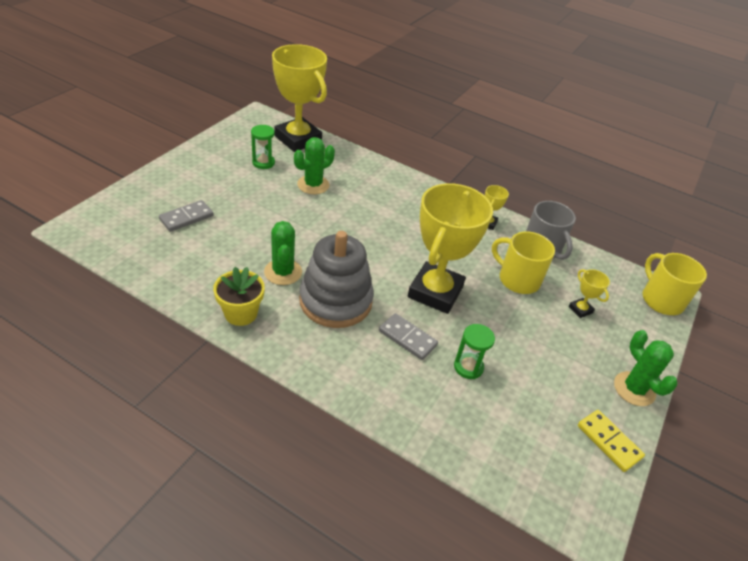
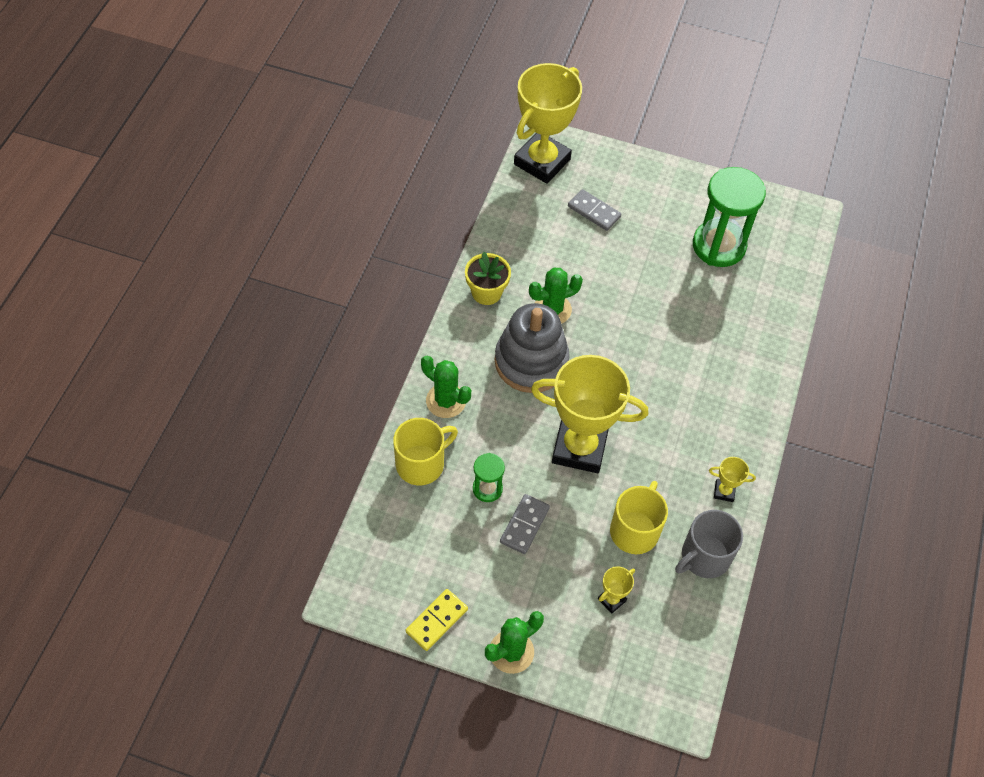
camera: 80 degrees right, 15 degrees up
(263, 163) = (718, 246): green hourglass -> green hourglass, size x2.03
(298, 139) = (785, 265): yellow trophy -> yellow trophy (542, 162)
(313, 185) = (703, 301): green cactus -> green cactus (446, 401)
(407, 338) = (505, 431): grey domino -> grey domino (524, 525)
(661, 300) = (668, 700): yellow mug -> yellow mug (421, 464)

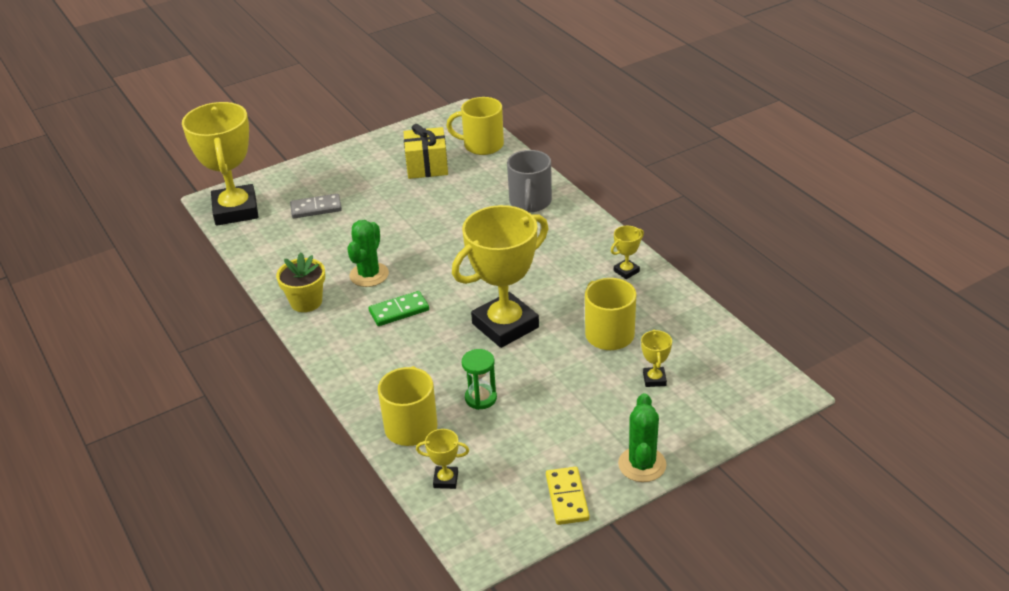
camera: 45 degrees left, 20 degrees down
(389, 525) = (446, 480): none -> yellow trophy
(446, 401) = (372, 379): green cactus -> none
(524, 525) = (537, 394): grey domino -> none
(531, 362) = (399, 311): grey stacking toy -> green domino
(704, 557) = (668, 310): grey mug -> grey mug (530, 202)
(718, 246) = (427, 166): green hourglass -> yellow gift
(787, 264) = (482, 145): none -> yellow mug

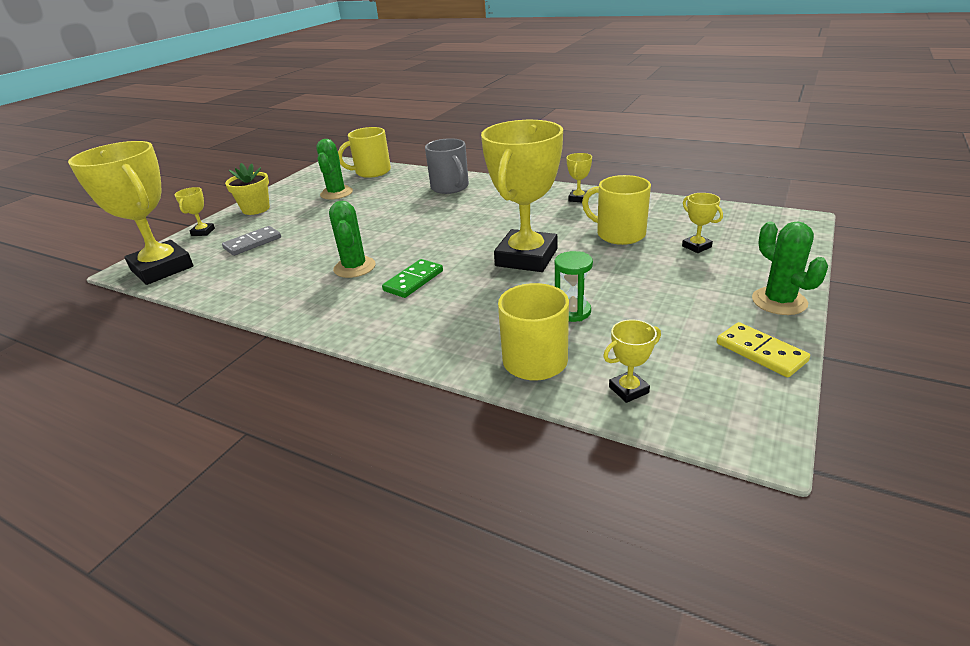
camera: 30 degrees left, 5 degrees down
(288, 175) = (203, 232): none -> yellow trophy
(306, 302) = (306, 306): yellow flower pot -> yellow flower pot (256, 209)
(427, 166) = (336, 193): yellow gift -> green cactus

